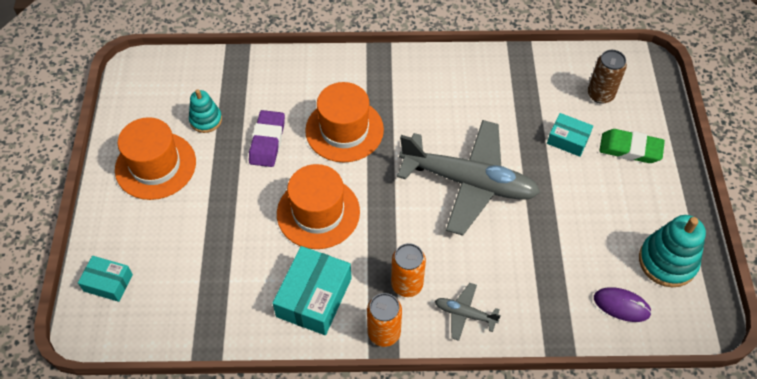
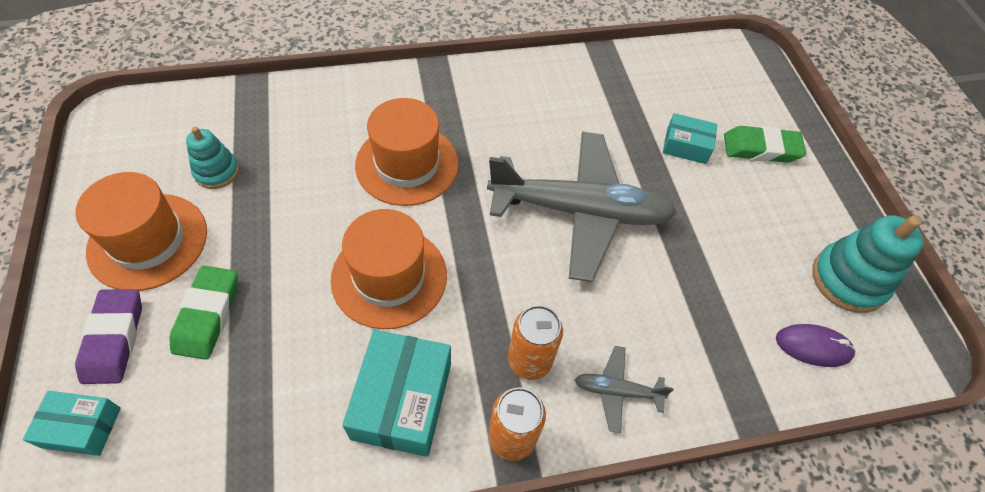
camera: 15 degrees left, 0 degrees up
(191, 222) = (208, 315): none -> green eraser
(267, 141) = (306, 190): purple eraser -> purple eraser (114, 339)
(600, 94) = (708, 90): brown can -> none

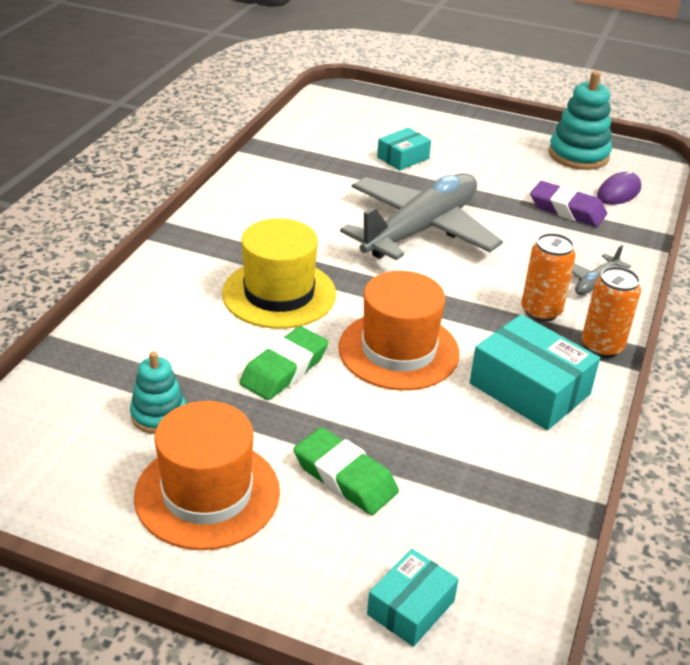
camera: 55 degrees left, 20 degrees down
(114, 339) = (318, 554): purple eraser -> purple eraser (567, 210)
(407, 164) = (279, 294): orange hat -> yellow hat
(761, 149) = (437, 132): green eraser -> green eraser (284, 369)

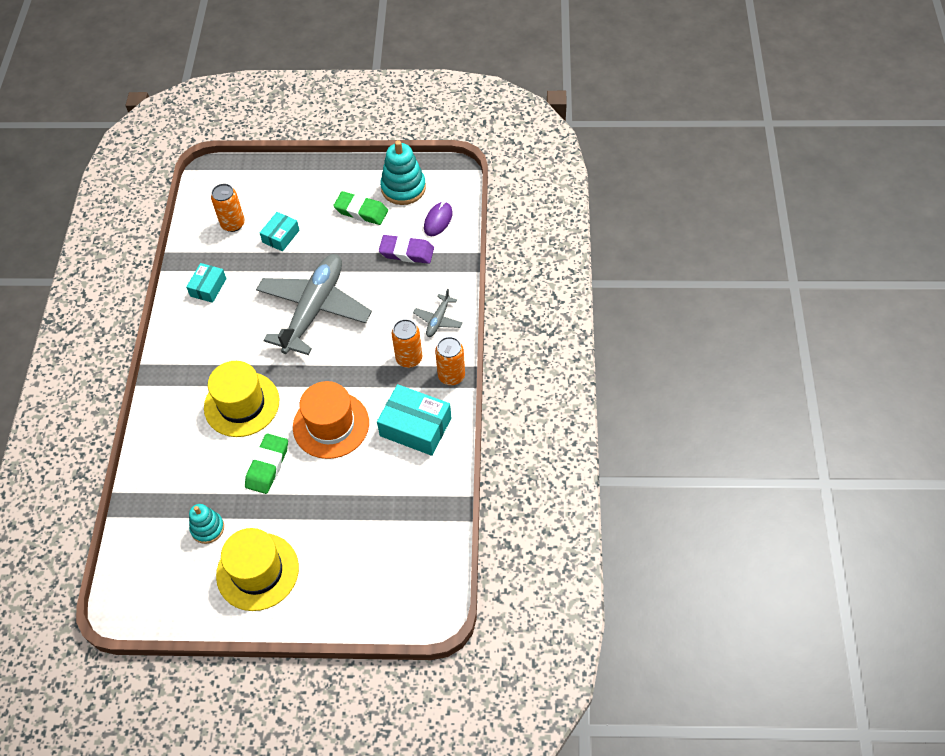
camera: 15 degrees left, 20 degrees up
(207, 494) = (257, 571): orange hat -> yellow hat
(345, 477) = (329, 531): green eraser -> green eraser (361, 211)
(347, 135) = (233, 224): none -> orange can
(411, 607) = (387, 600): turquoise box -> turquoise box (208, 287)

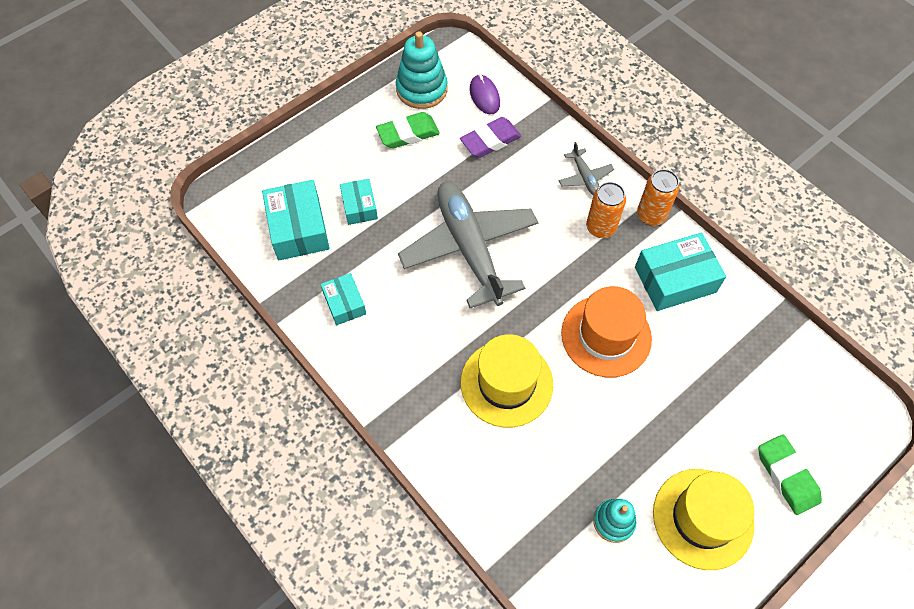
camera: 45 degrees left, 5 degrees up
(233, 224) = (298, 228): orange can -> turquoise box
(267, 466) = (596, 418): green eraser -> green eraser (787, 476)

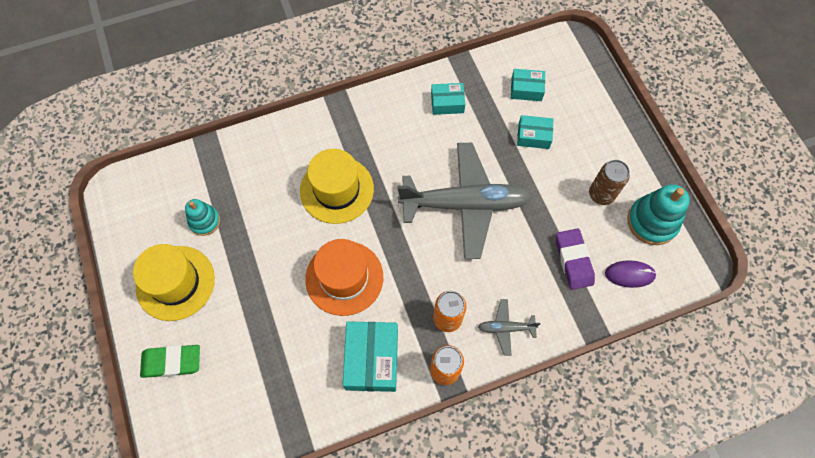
camera: 110 degrees right, 5 degrees up
(298, 228) = (526, 89): turquoise box -> turquoise box, size x0.59
(408, 134) = (601, 194): green eraser -> brown can

